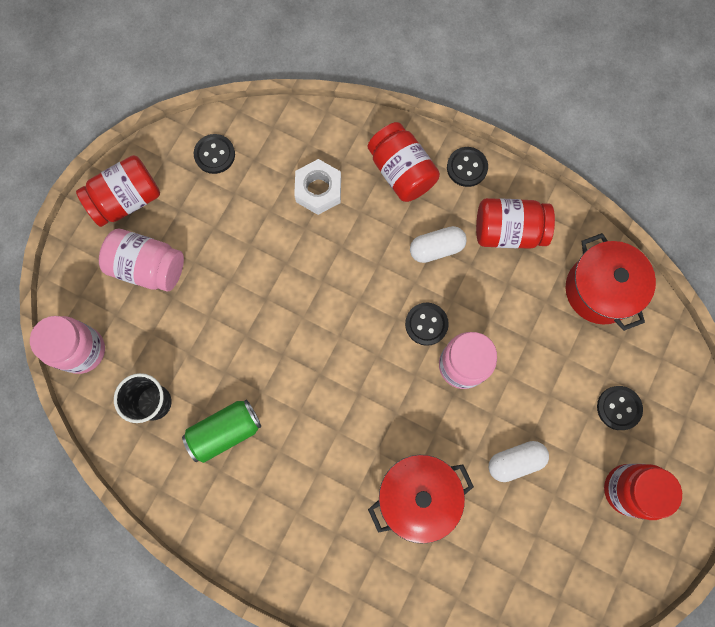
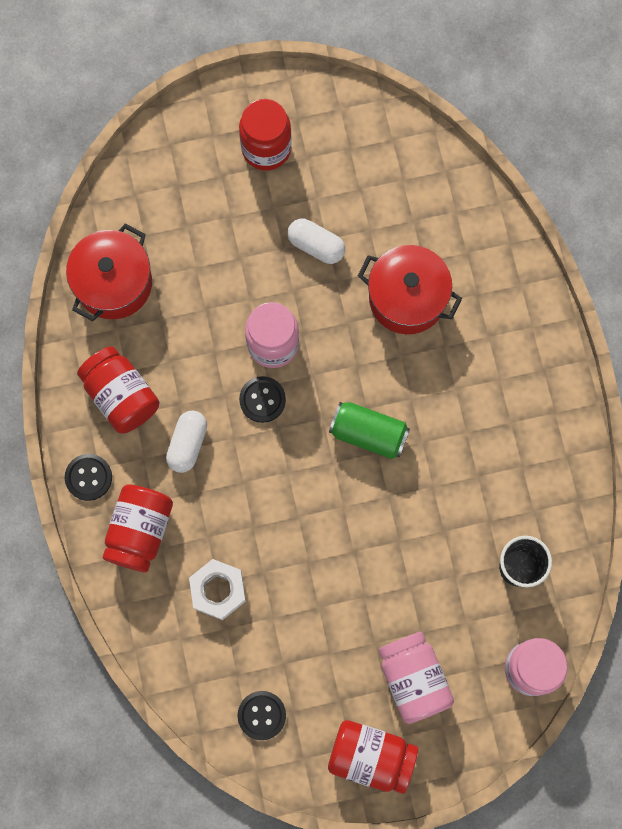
camera: 130 degrees left, 0 degrees up
(225, 431) = (489, 488): green can -> green can (368, 434)
(436, 248) = (187, 444): white capsule -> white capsule turned 75 degrees clockwise
(618, 408) = (205, 199): black button -> none

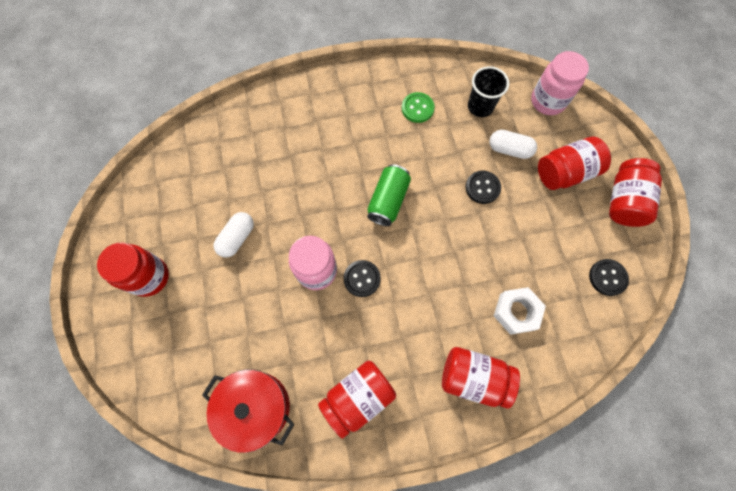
camera: 90 degrees left, 5 degrees down
(88, 477) = (430, 425): black button -> black button (482, 188)
(187, 444) = (399, 338): white capsule -> white capsule (509, 149)
(407, 298) = (284, 173): red pot -> none
(413, 679) = (565, 172): pink jar -> red jar
(512, 477) = (417, 108): none -> green button

